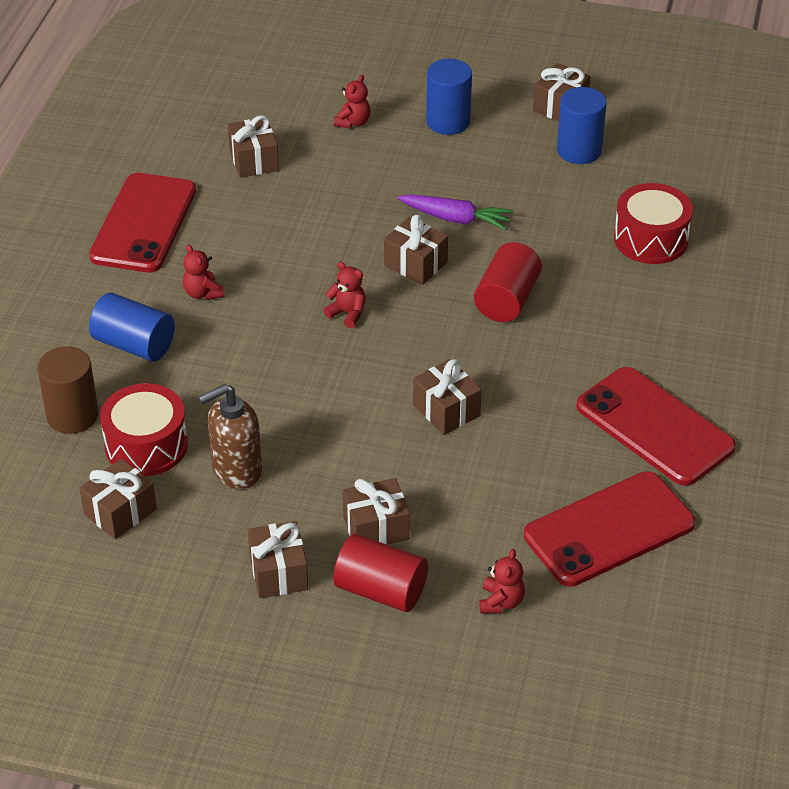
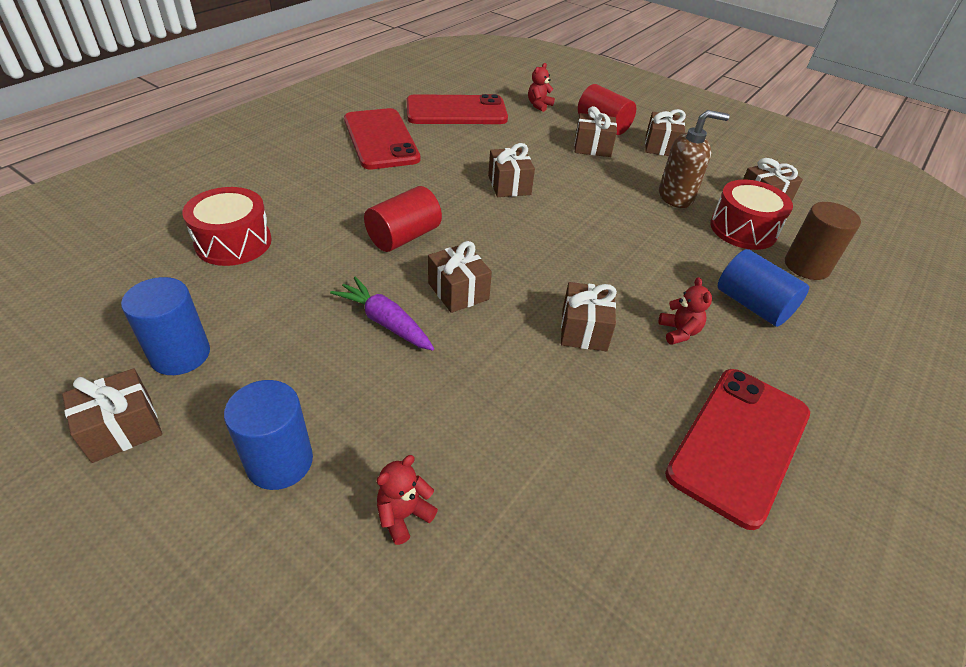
camera: 160 degrees left, 0 degrees up
(254, 160) = (573, 496): brown gift -> brown gift (584, 330)
(347, 313) = (546, 269): red teddy bear -> none

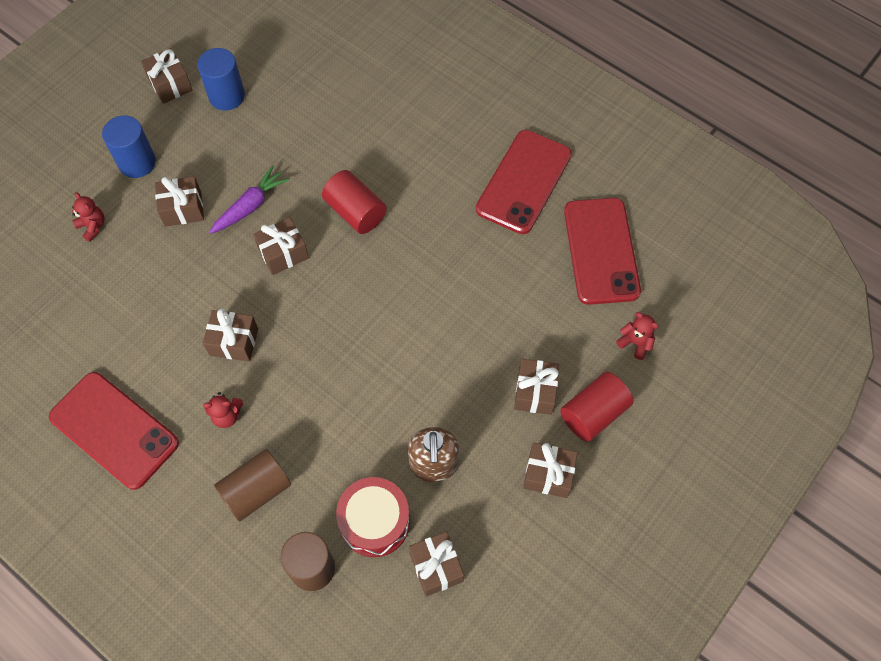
camera: 95 degrees right, 20 degrees up
(233, 242) = (346, 98): red drum -> none
(380, 139) = (523, 182): red phone -> red phone turned 45 degrees counterclockwise
(509, 185) = (444, 299): brown gift -> brown gift (183, 209)
(752, 305) = (256, 490): blue cylinder -> brown cylinder

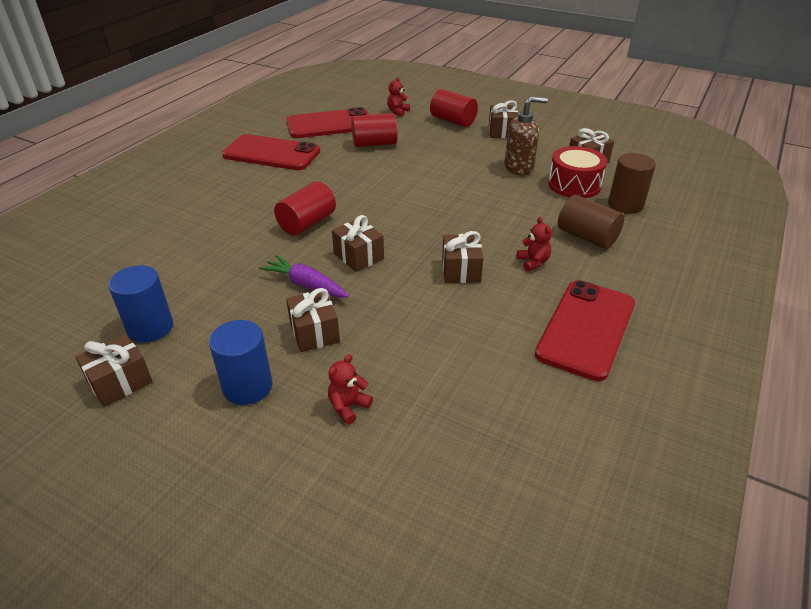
camera: 100 degrees left, 25 degrees down
(533, 298) = (374, 144): none -> red cylinder
(535, 392) = (447, 139): brown gift -> none

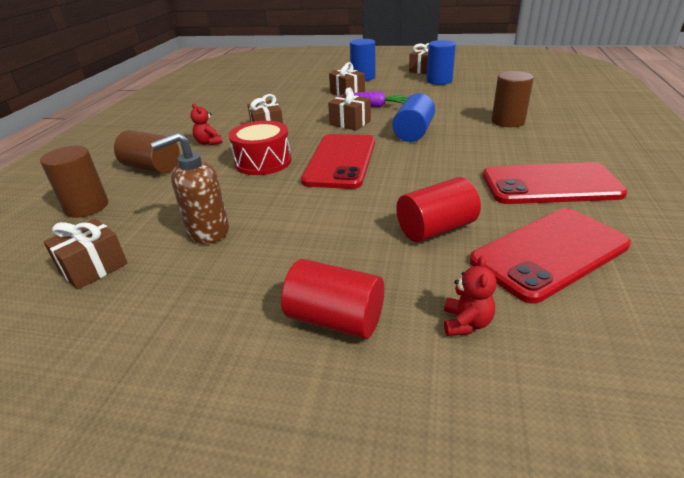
camera: 165 degrees right, 5 degrees down
(201, 216) = (508, 121): none -> brown cylinder
(307, 223) = (413, 133): red cylinder -> blue cylinder
(348, 407) = (310, 81): red teddy bear -> none
(502, 131) = (230, 309): brown gift -> none
(574, 185) = (137, 221): red drum -> red drum (263, 162)
(586, 329) = (180, 119): red phone -> red phone (340, 161)

